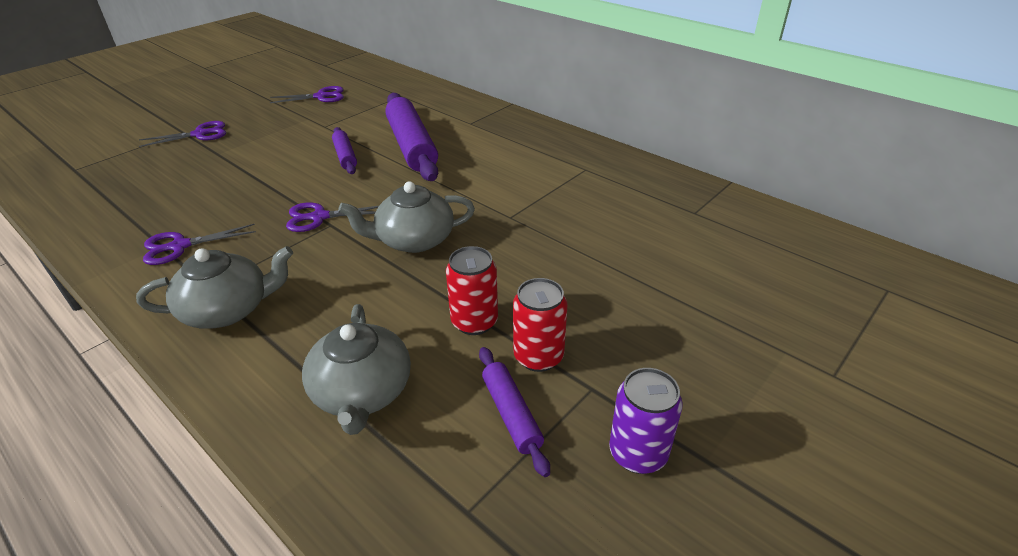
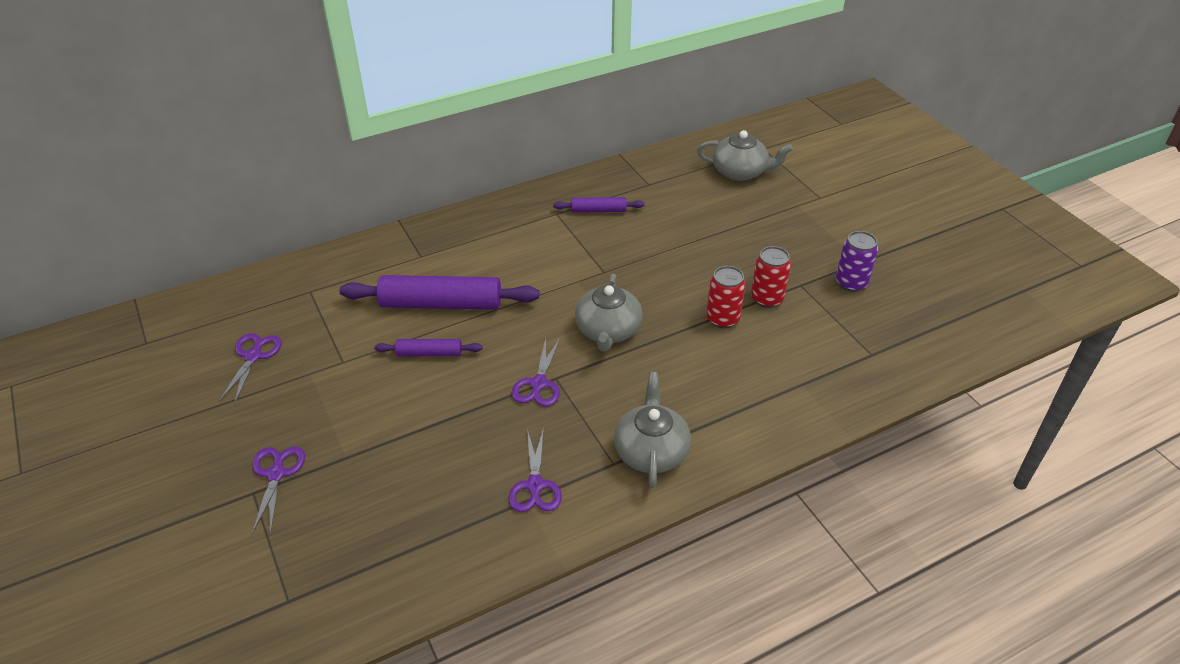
camera: 70 degrees left, 5 degrees up
(362, 392) = (770, 383): grey teapot -> grey teapot (740, 172)
(511, 414) = (810, 322): purple rolling pin -> purple rolling pin (598, 210)

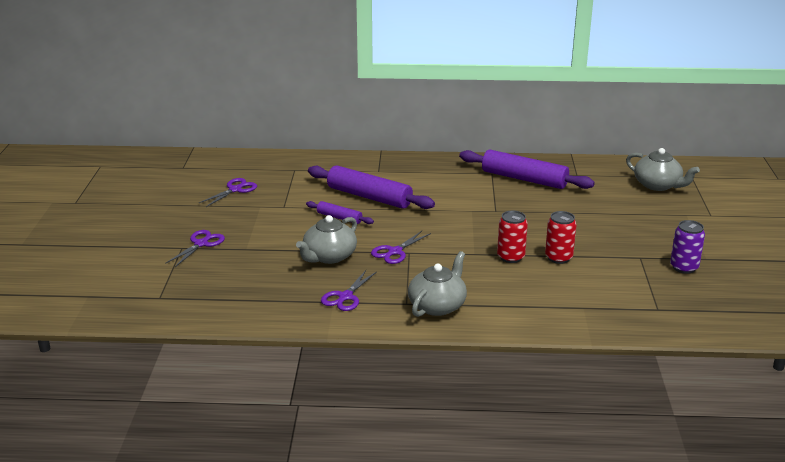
camera: 30 degrees right, 15 degrees down
(598, 210) = (524, 179): purple rolling pin -> purple rolling pin, size x1.95
(608, 330) = (468, 240): grey teapot -> grey teapot (329, 256)
(767, 298) = (604, 257): red can -> red can (510, 257)

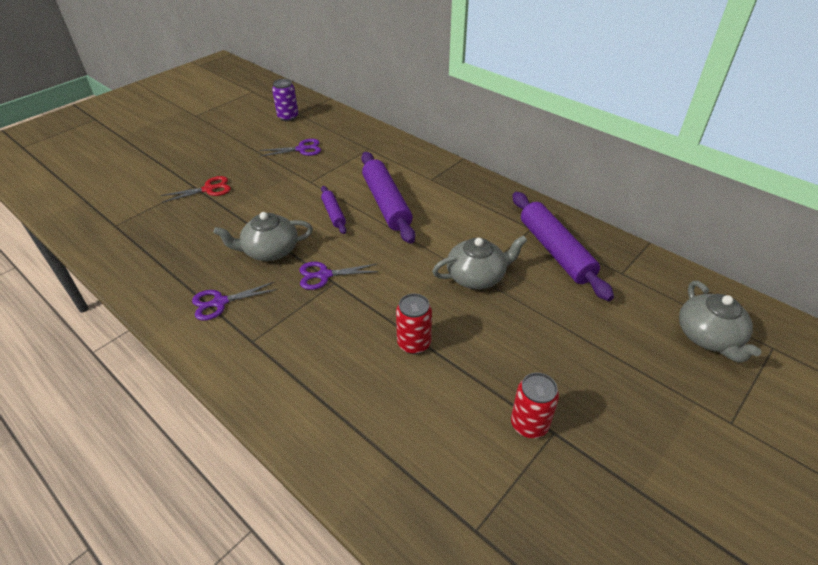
camera: 40 degrees right, 15 degrees up
(201, 244) = (209, 189): purple scissors -> red scissors
(437, 305) = (271, 362): grey teapot -> grey teapot (477, 276)
(558, 258) = (460, 374): red can -> red can (529, 424)
(684, 267) = (591, 486): purple can -> purple can (288, 117)

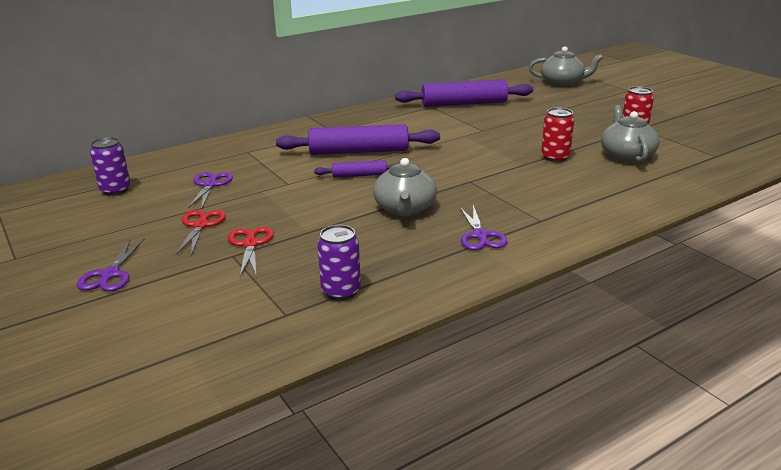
camera: 75 degrees left, 15 degrees down
(139, 242) = (341, 291): none -> purple can
(237, 163) = (201, 225): none -> red scissors
(324, 275) = (457, 185): purple scissors -> purple scissors (110, 275)
(477, 276) = (483, 130): grey teapot -> grey teapot (626, 155)

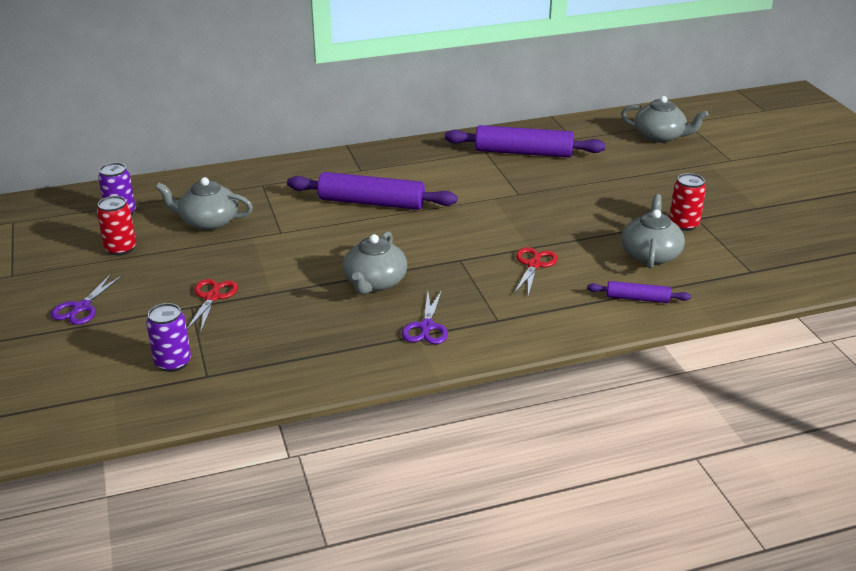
camera: 15 degrees right, 5 degrees up
(201, 225) = (179, 268): red scissors -> red scissors (534, 264)
(210, 185) = (208, 222): purple scissors -> grey teapot
(341, 291) = (265, 362): purple can -> purple can (173, 362)
(359, 175) = (354, 233): purple rolling pin -> purple rolling pin (637, 298)
(555, 157) = (570, 244): red can -> red can (121, 248)

